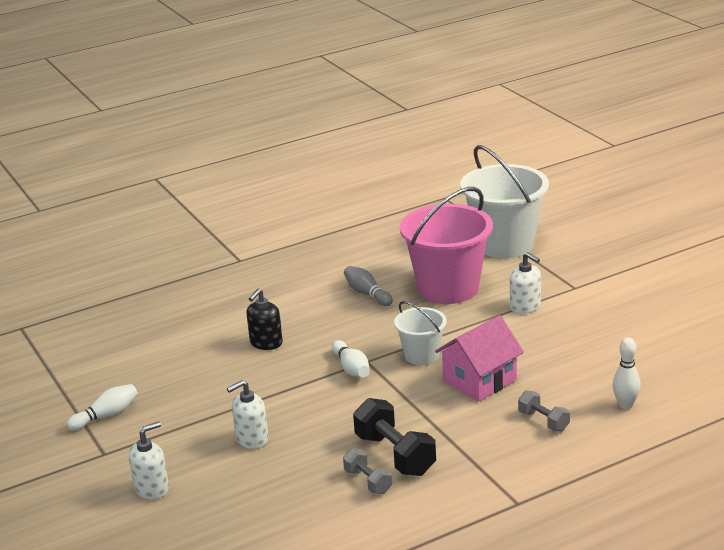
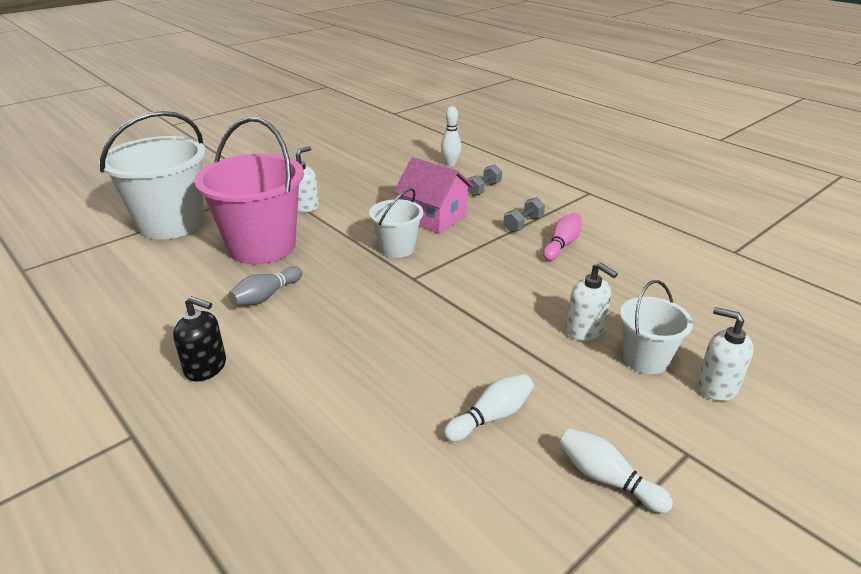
camera: 105 degrees left, 5 degrees up
(200, 461) = (645, 359): none -> white bucket
(266, 343) = (386, 357): black soap dispenser -> black soap dispenser (206, 367)
(351, 368) = (430, 285): white bowling pin -> white bowling pin (491, 417)
(368, 481) = (607, 253): grey dumbbell -> grey dumbbell (523, 224)
(395, 455) = (562, 244): black dumbbell -> pink bowling pin

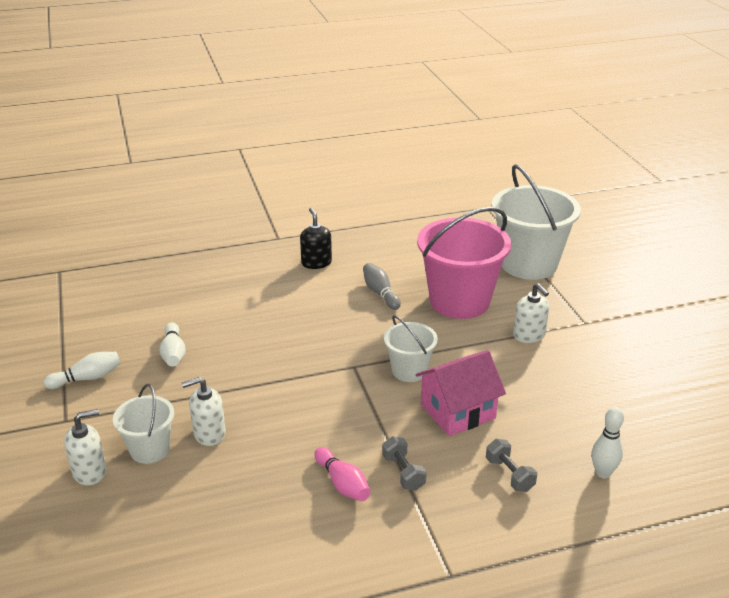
camera: 115 degrees right, 0 degrees up
(206, 367) = (316, 263): black soap dispenser -> black soap dispenser turned 120 degrees clockwise

